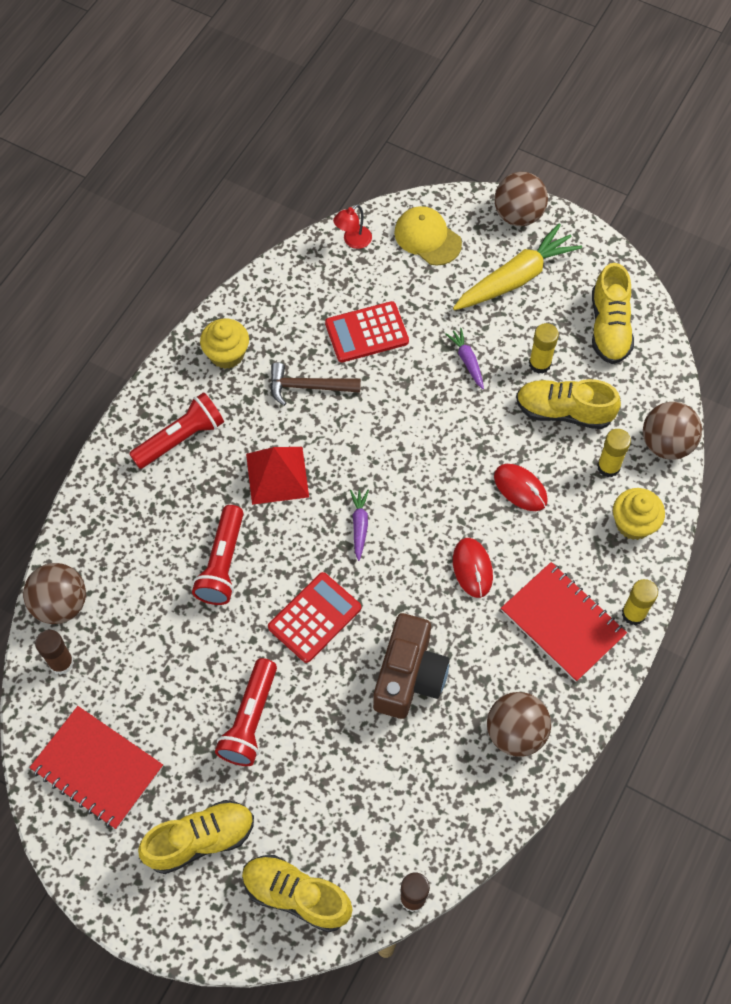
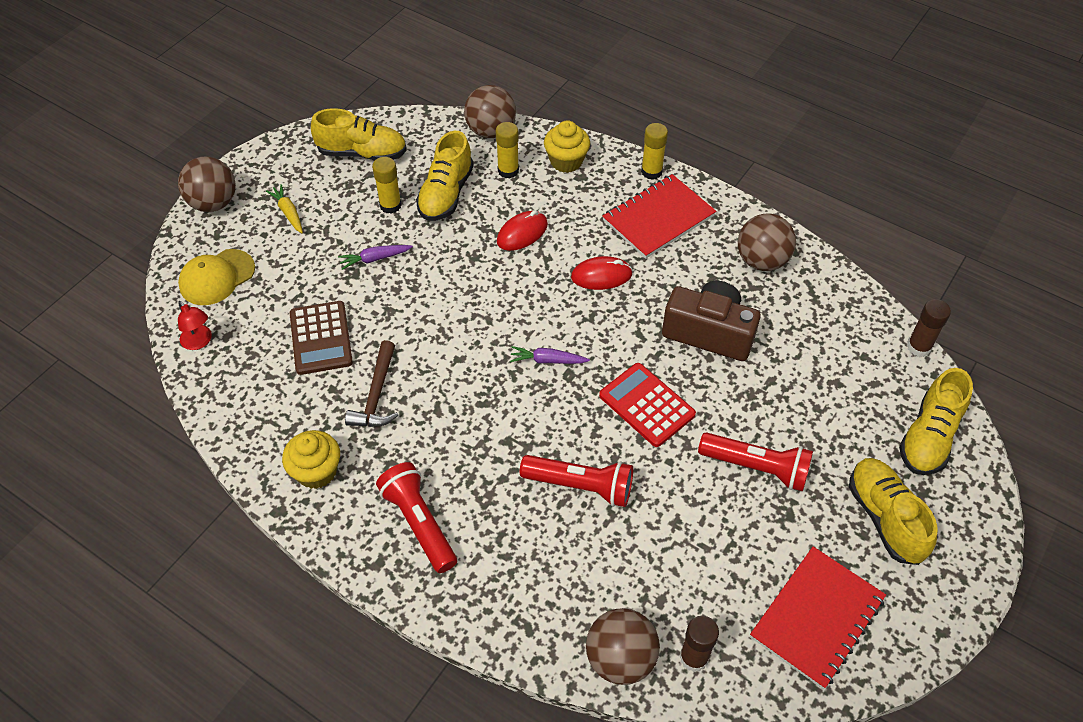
camera: 85 degrees left, 10 degrees down
(277, 475) = (480, 429): red pyramid -> none
(366, 332) = (321, 338): red calculator -> brown calculator
(516, 278) = (288, 213): yellow carrot -> yellow carrot, size x0.48

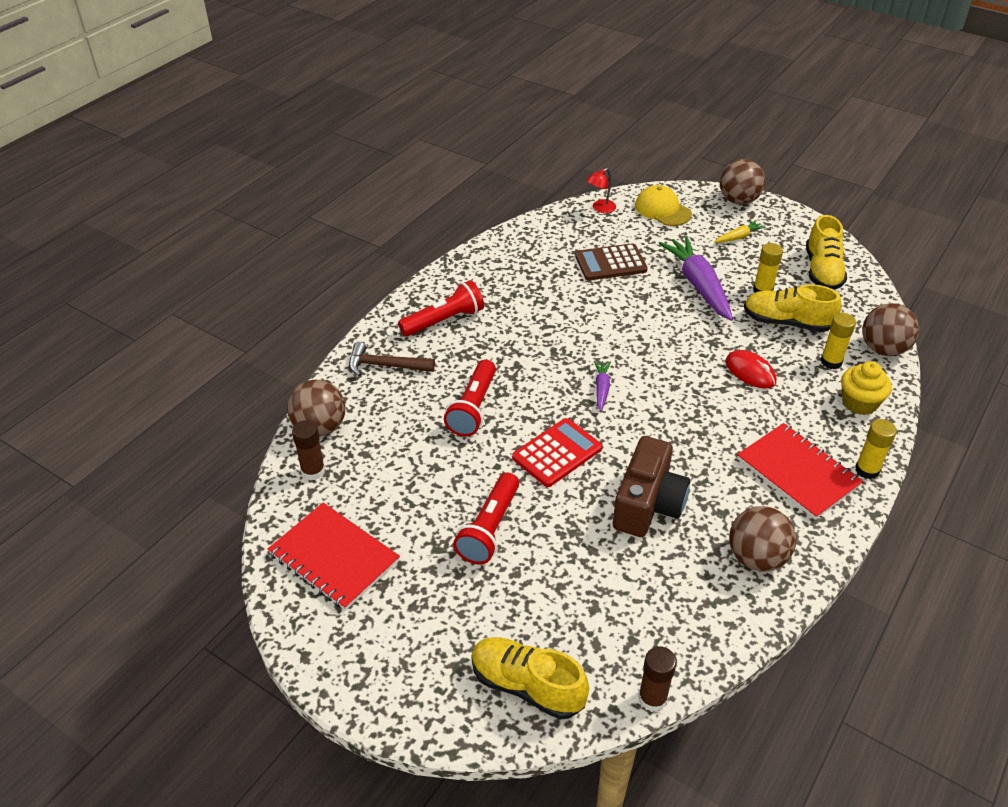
camera: 90 degrees right, 10 degrees down
(316, 471) = (489, 270): yellow cupcake -> none
(375, 259) = (698, 285): purple carrot -> purple carrot, size x2.10
(376, 395) = (558, 294): brown hammer -> brown hammer (385, 365)
(601, 276) = (708, 426): red mouse -> none
(885, 518) = (430, 627): yellow shoe -> none

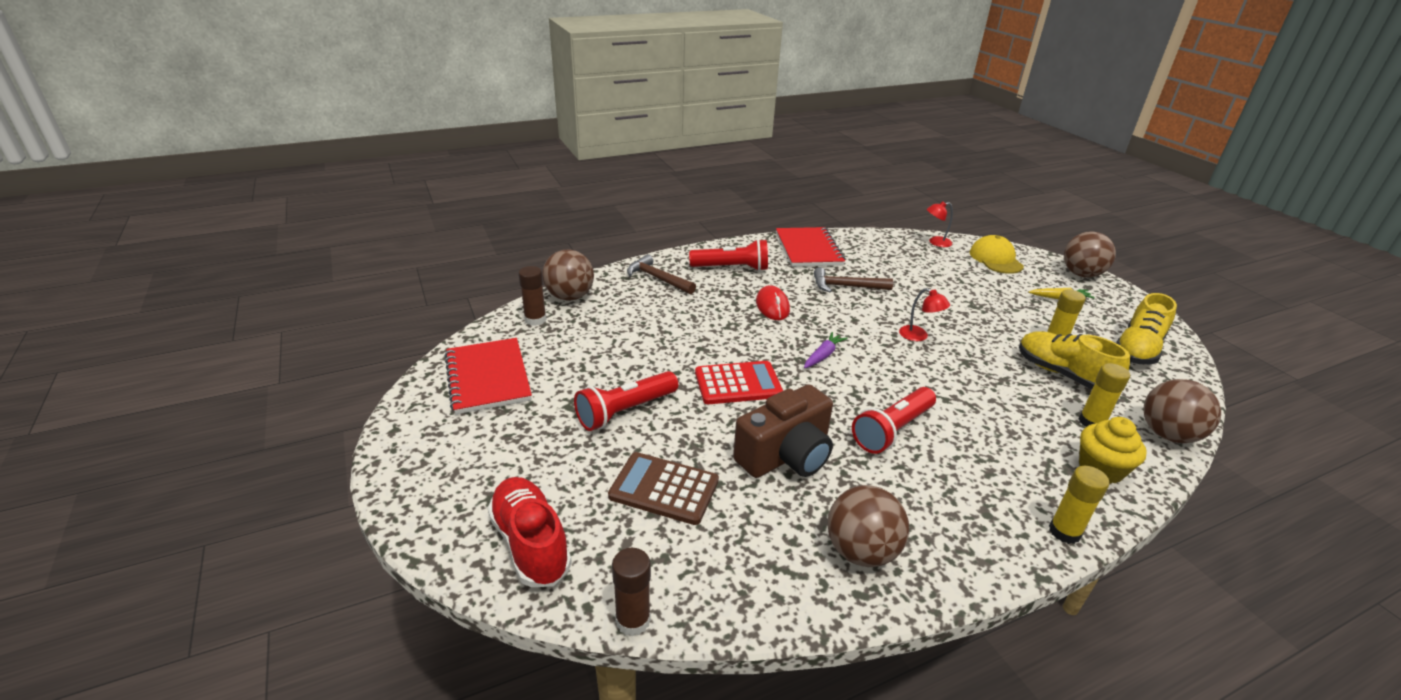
camera: 30 degrees right, 10 degrees down
(473, 408) = (697, 327): red flashlight -> red flashlight (892, 430)
(527, 686) = (531, 543): yellow shoe -> red shoe
(563, 299) = (846, 286): none -> brown hammer
(610, 263) = (912, 278): brown calculator -> brown calculator (664, 488)
(660, 331) = (919, 336): none -> red lamp
(698, 285) = (987, 318): purple carrot -> none
(750, 372) = (988, 397): red mouse -> red mouse (772, 306)
(797, 472) = (974, 498): red notebook -> red notebook (808, 249)

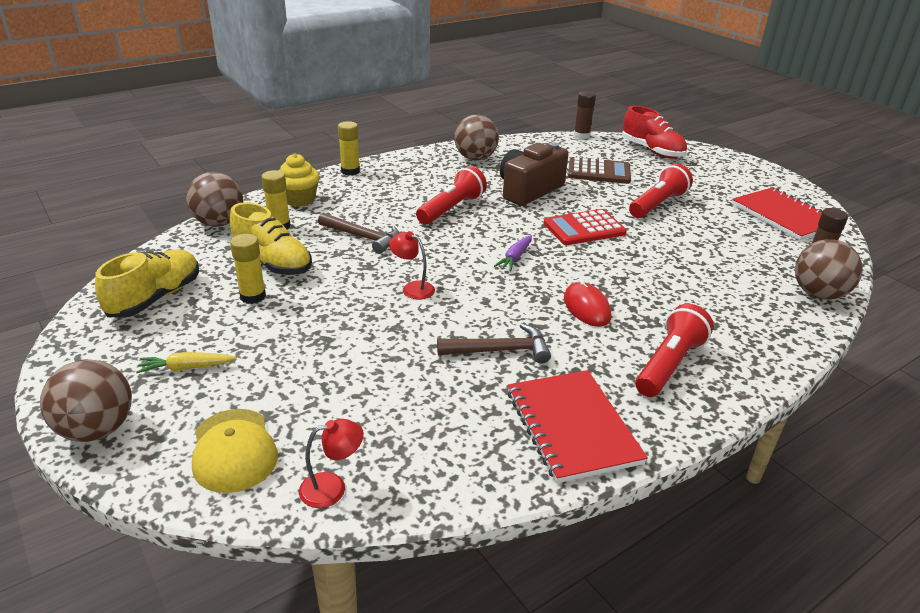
camera: 170 degrees right, 0 degrees up
(657, 278) = (750, 333): brown hammer -> brown hammer (363, 237)
(732, 268) = (669, 364): red flashlight -> red flashlight turned 135 degrees clockwise

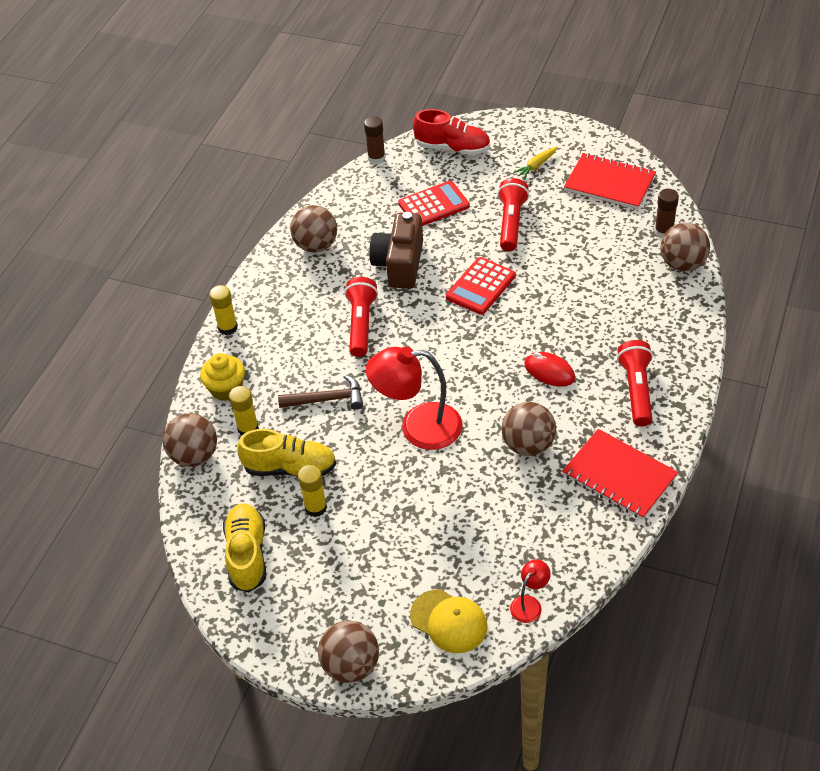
camera: 30 degrees left, 15 degrees up
(186, 368) = (347, 591): yellow carrot -> yellow carrot (536, 166)
(412, 288) = (418, 427): red lamp -> red lamp, size x2.15
(500, 350) = (528, 445): brown hammer -> brown ball
(515, 258) = (460, 351): purple carrot -> none
(599, 172) = (434, 205): brown calculator -> red calculator

